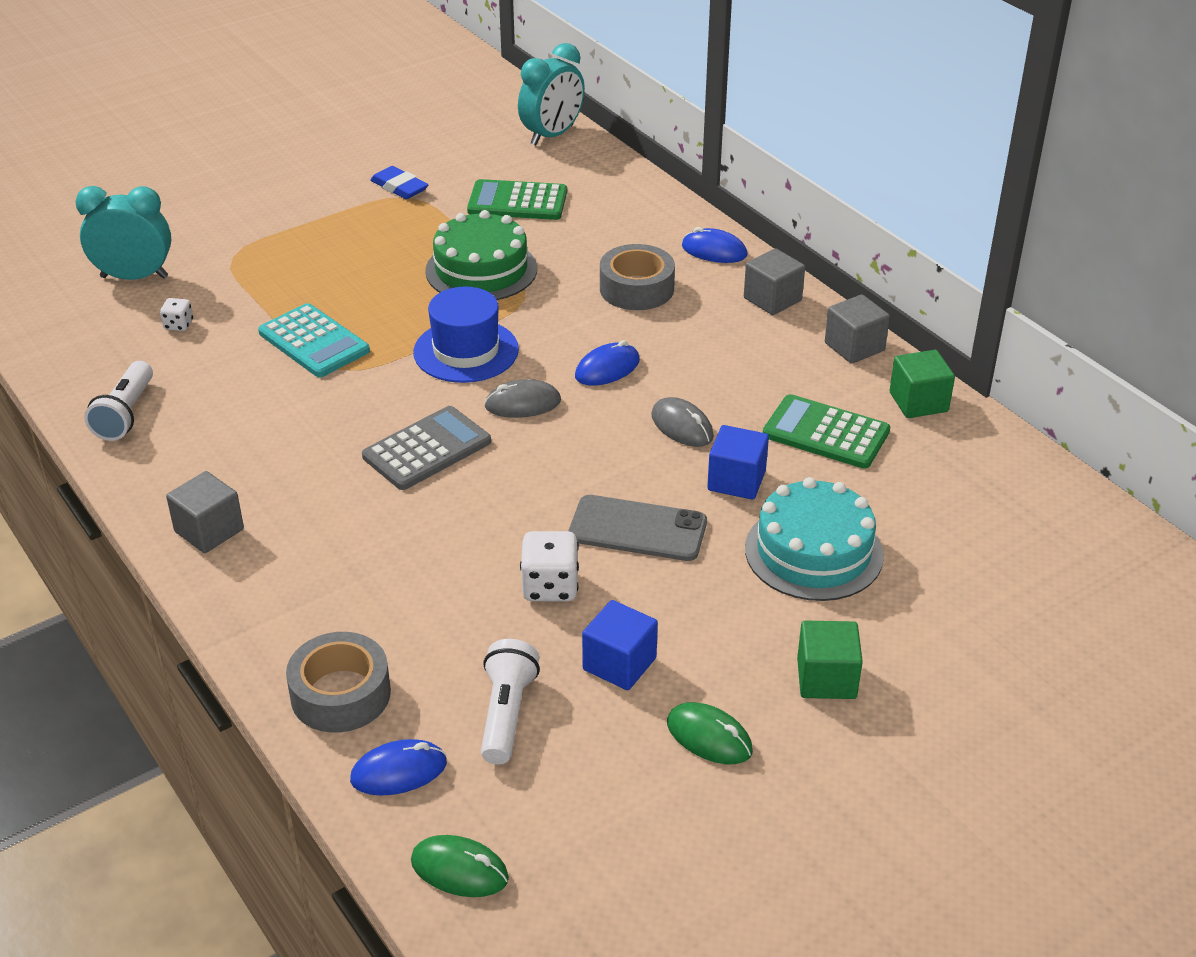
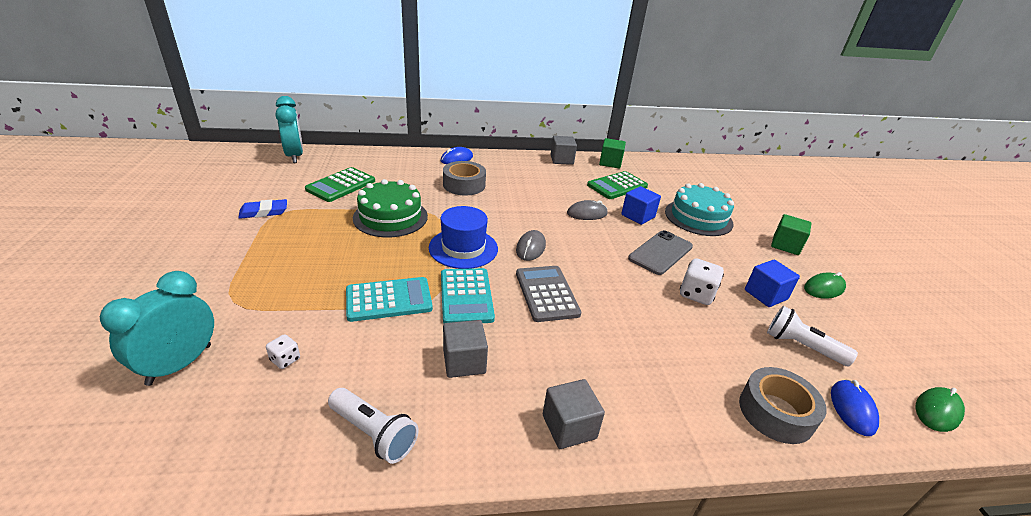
camera: 65 degrees left, 5 degrees down
(366, 390) = (466, 296): none -> turquoise calculator
(607, 369) = (523, 215): blue mouse -> none
(772, 299) = (509, 161): grey cube -> grey cube (464, 362)

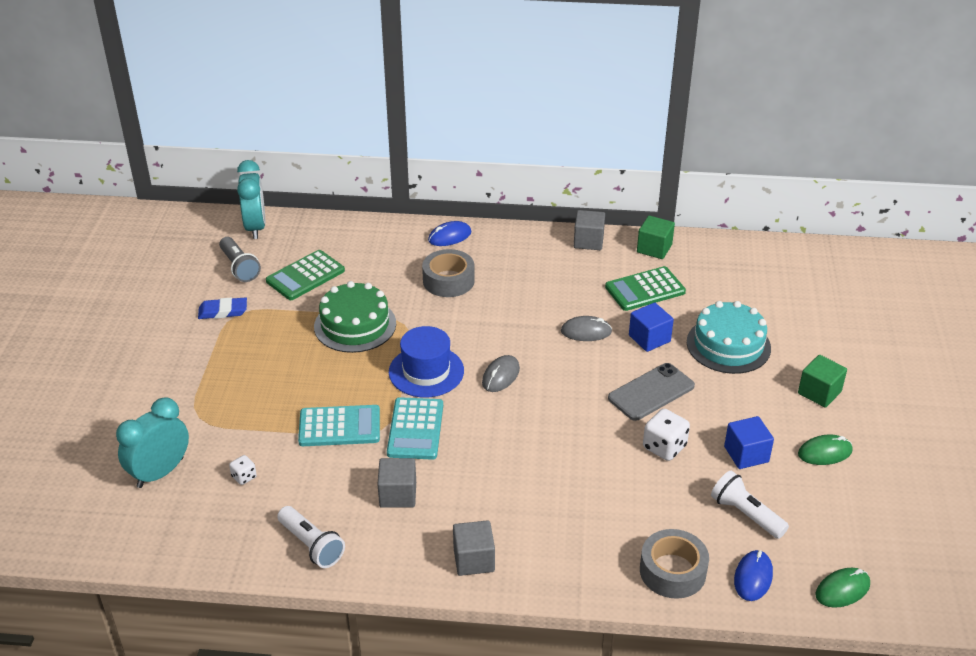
camera: 15 degrees right, 5 degrees up
(280, 181) = (239, 267): none -> grey flashlight
(547, 293) = (499, 433): grey calculator -> none

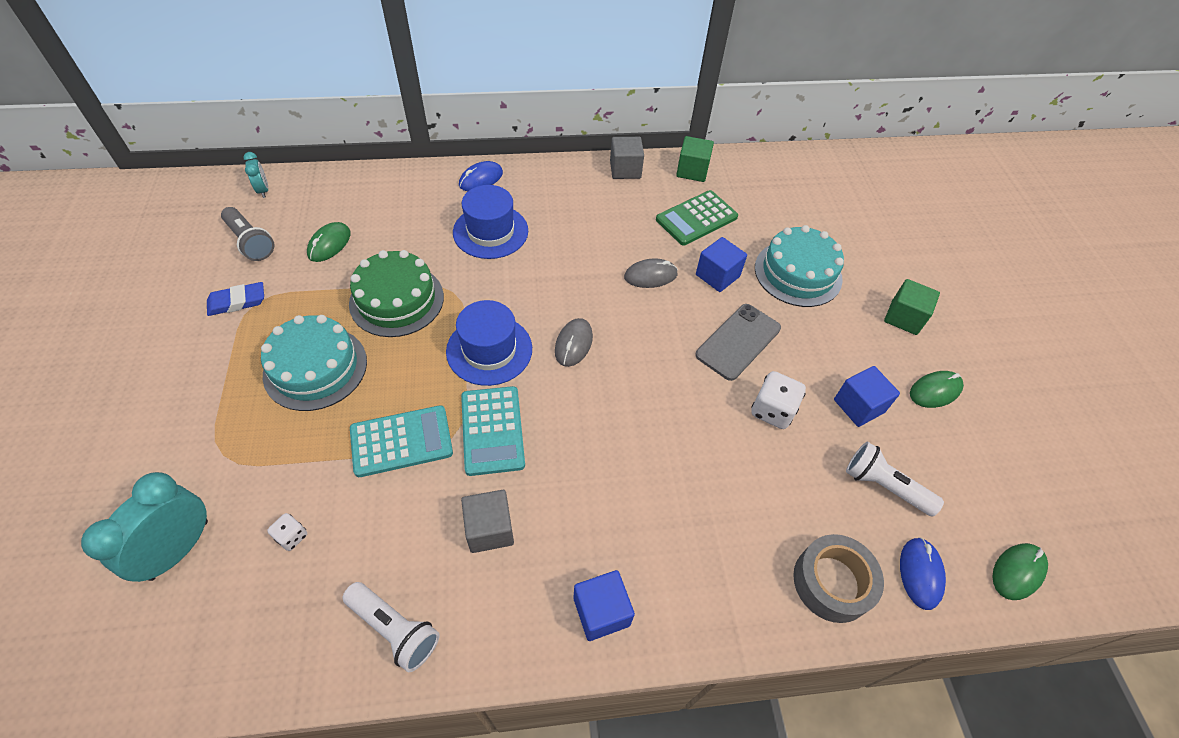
camera: 15 degrees left, 15 degrees up
(255, 227) = (263, 190): turquoise clock -> turquoise clock, size x0.51
(279, 367) = (315, 368): none -> turquoise cake
(305, 276) = (329, 244): green calculator -> green mouse
(448, 280) = (490, 231): grey tape -> blue hat
(474, 560) = (601, 611): grey cube -> blue cube

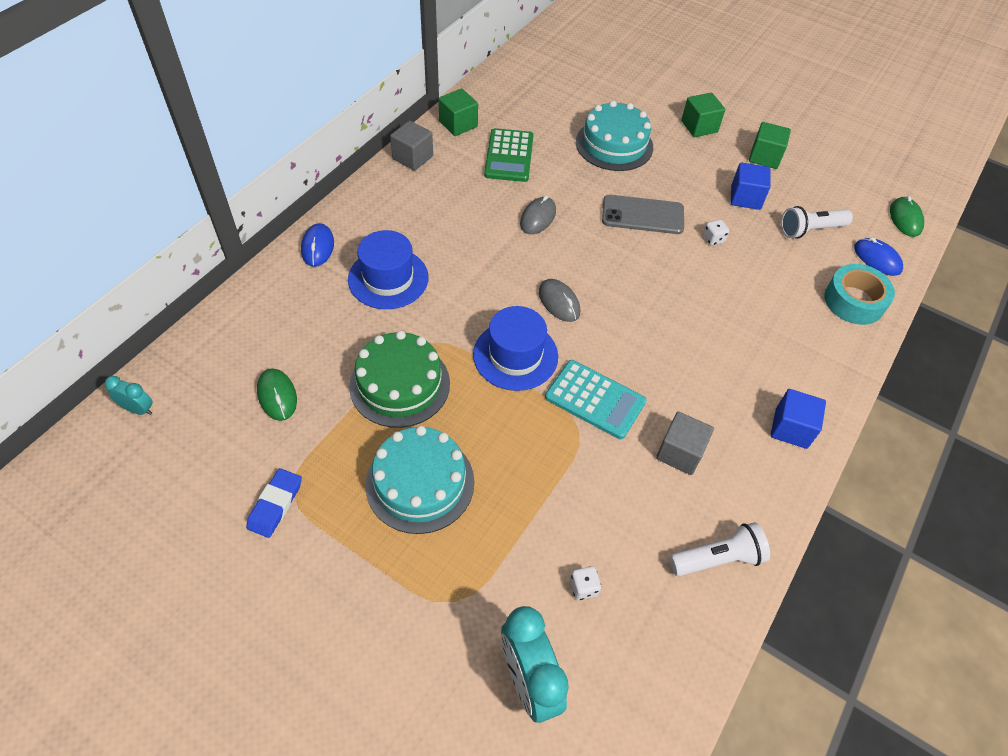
camera: 50 degrees left, 0 degrees up
(250, 242) = (203, 456): grey flashlight -> none
(401, 441) = (554, 463): turquoise calculator -> none
(717, 276) = (575, 184): blue cube -> none
(738, 341) = (642, 215): grey phone -> grey phone turned 75 degrees counterclockwise
(772, 410) = (713, 239): white dice -> white dice, size x0.56
(832, 582) = (854, 301): grey tape -> turquoise tape
(935, 391) = (764, 157): green mouse -> green cube

